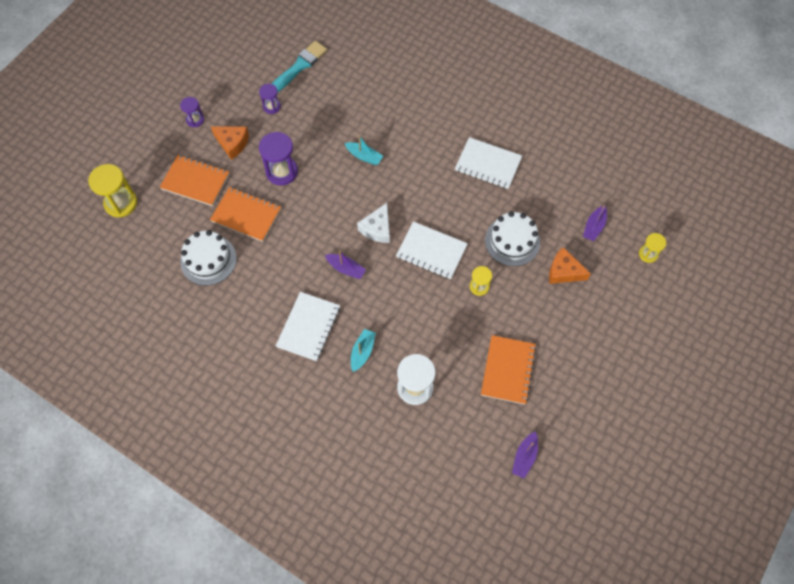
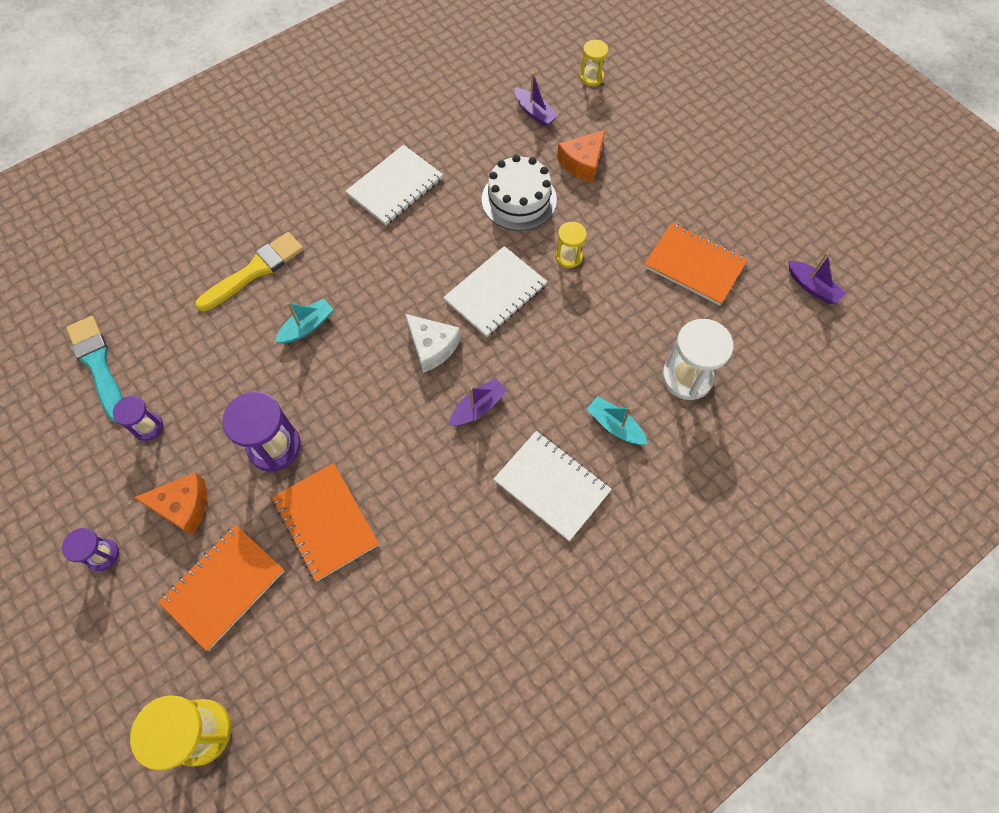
camera: 70 degrees left, 0 degrees up
(208, 260) = (379, 604): white cake -> none
(232, 143) = (183, 506): orange cheese -> orange cheese turned 45 degrees clockwise
(246, 215) = (325, 522): orange notebook -> orange notebook turned 75 degrees counterclockwise
(391, 114) = (255, 271): none -> yellow brush

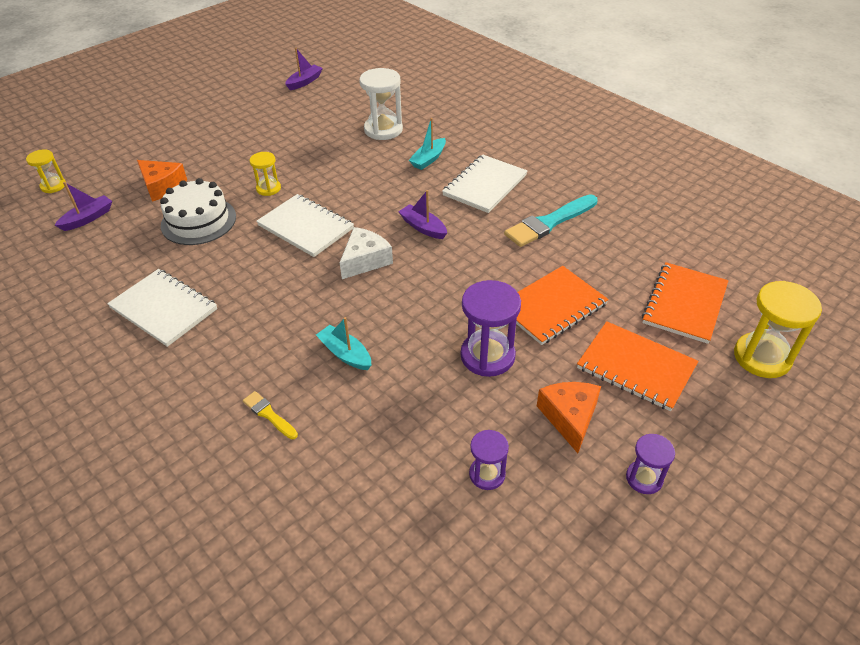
camera: 95 degrees left, 20 degrees down
(98, 365) = (411, 556): turquoise brush -> turquoise brush (549, 223)
(255, 271) = (269, 414): yellow brush -> yellow brush, size x0.51
(694, 265) = (282, 128): orange notebook -> orange notebook (684, 304)

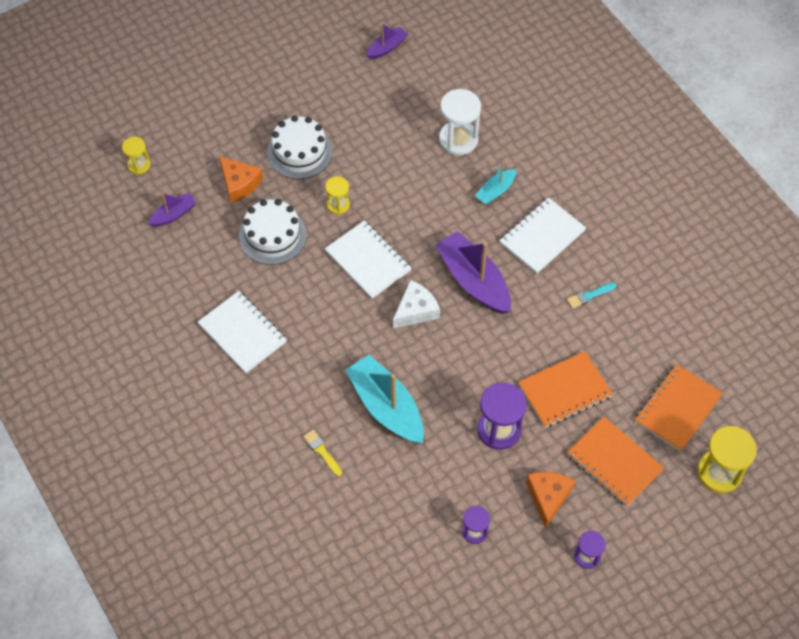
camera: 10 degrees right, 15 degrees up
(225, 156) = (299, 152): none -> white cake
(345, 354) = (386, 406): turquoise boat -> turquoise boat, size x1.92
(423, 227) = (473, 280): purple boat -> purple boat, size x1.92
(549, 223) = (589, 295): turquoise brush -> turquoise brush, size x0.51

